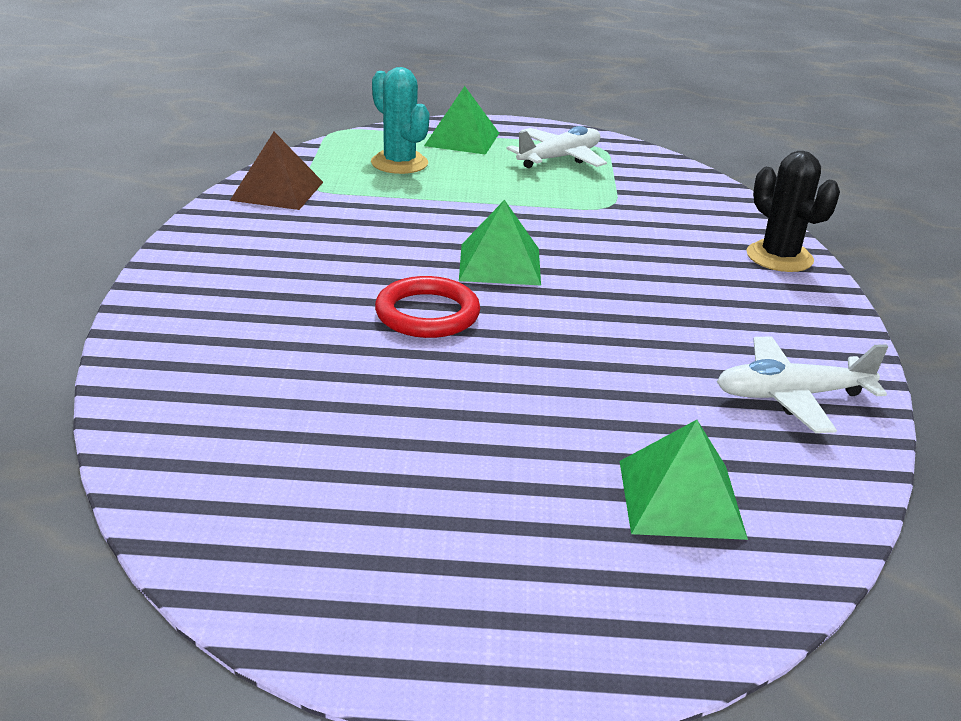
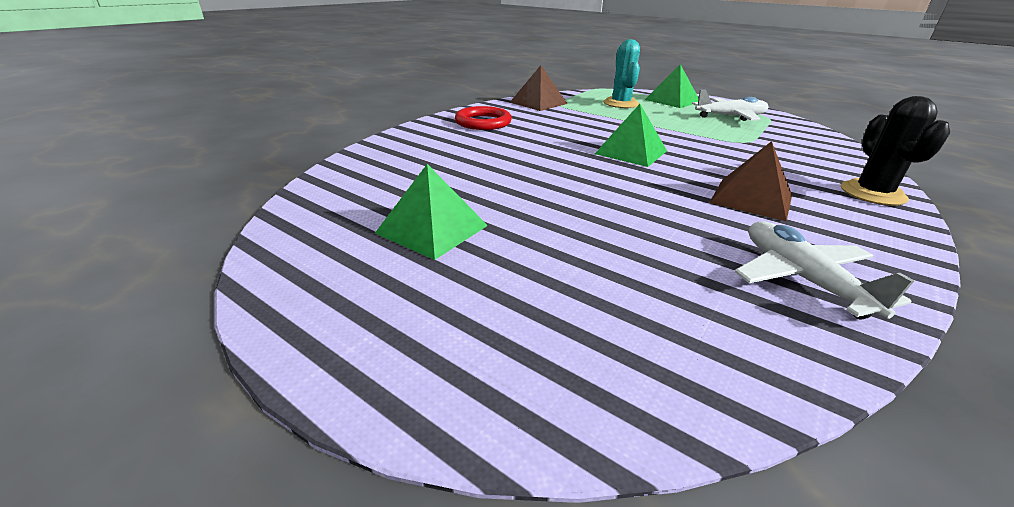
camera: 35 degrees right, 0 degrees up
(427, 314) = (555, 163): red ring -> red ring (483, 122)
(681, 498) = (618, 311): green pyramid -> green pyramid (432, 229)
(682, 303) = (751, 198): none -> brown pyramid
(791, 396) = (802, 279): white plane -> white plane turned 45 degrees clockwise

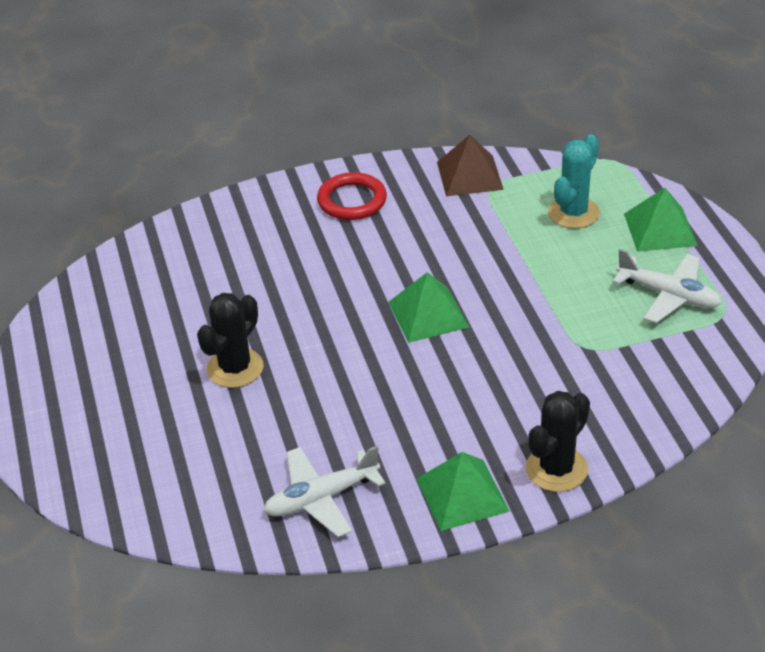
camera: 40 degrees right, 10 degrees up
(432, 229) = (148, 342): green pyramid -> green pyramid (462, 494)
(548, 219) = (235, 368): none -> black cactus
(751, 198) = (429, 421): brown pyramid -> none
(802, 279) = (321, 498): white plane -> white plane turned 135 degrees counterclockwise

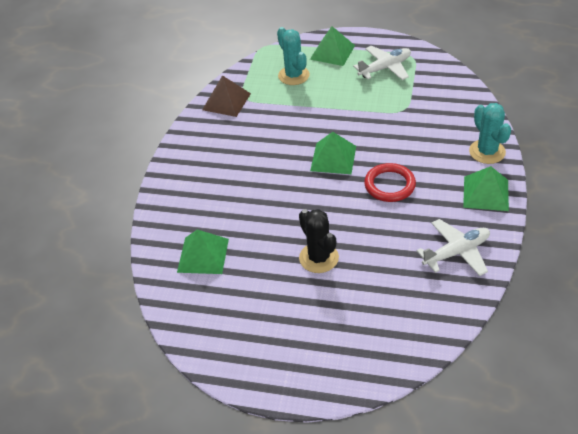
camera: 60 degrees left, 5 degrees up
(184, 269) = (203, 255): none -> green pyramid
(321, 498) = (456, 252): white plane -> white plane turned 120 degrees counterclockwise
(352, 200) = (204, 156): red ring -> red ring (389, 185)
(556, 469) = (487, 152): black cactus -> turquoise cactus

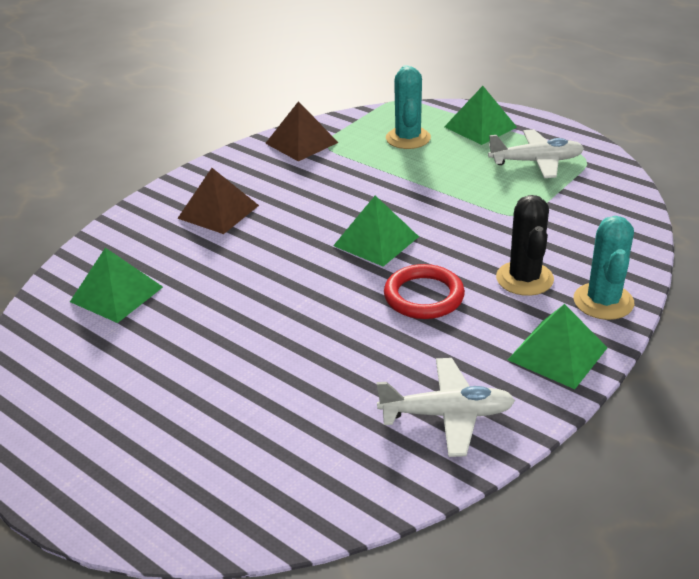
camera: 25 degrees right, 10 degrees down
(216, 173) = (218, 211): none -> brown pyramid
(318, 258) = (250, 349): black cactus -> black cactus (524, 279)

